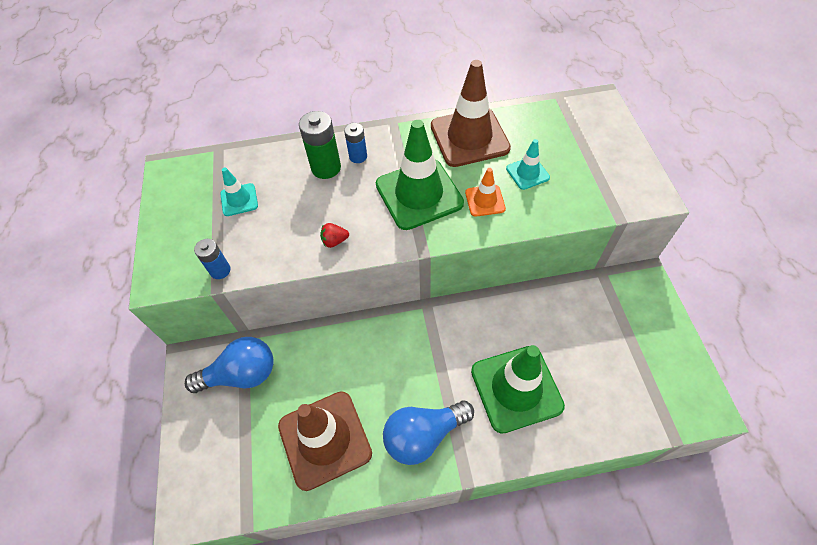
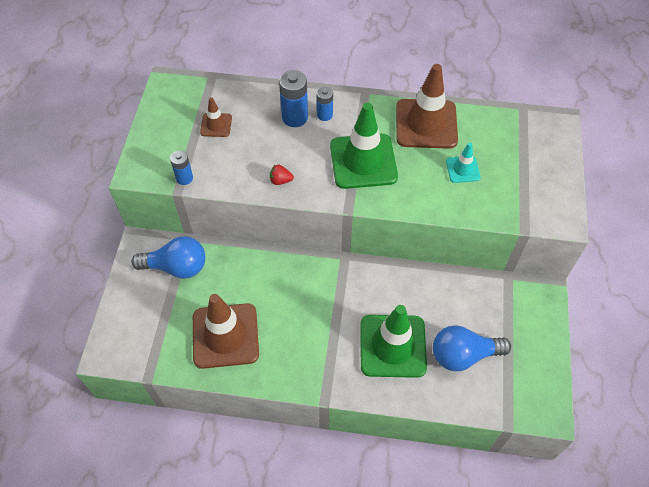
camera: 15 degrees right, 0 degrees up
(239, 200) = (216, 125): turquoise traffic cone -> brown traffic cone
(326, 168) = (294, 117): green battery -> blue battery
(423, 435) = (303, 357): blue light bulb -> blue light bulb (463, 355)
(485, 201) = (416, 182): orange traffic cone -> none

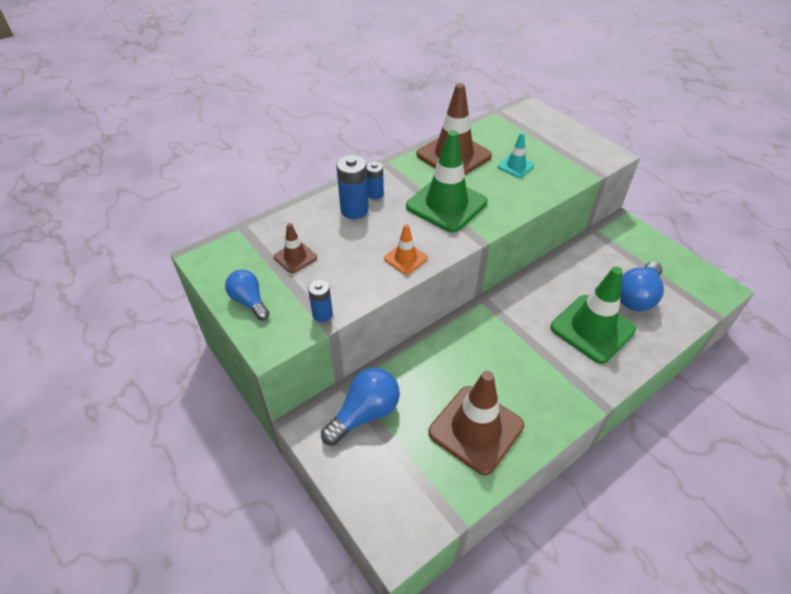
camera: 45 degrees left, 10 degrees down
(156, 135) = (249, 301): none -> blue light bulb
(280, 181) = (405, 258): red strawberry -> orange traffic cone

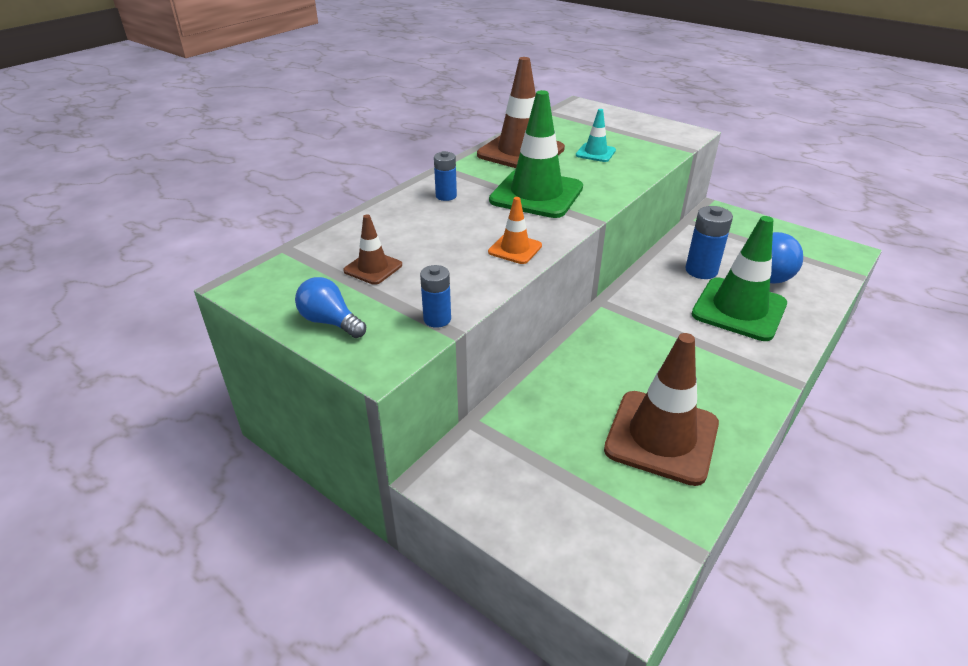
camera: 15 degrees left, 10 degrees down
(354, 210) = (428, 213): blue battery -> blue battery (701, 270)
(365, 414) = (513, 449): blue light bulb -> none

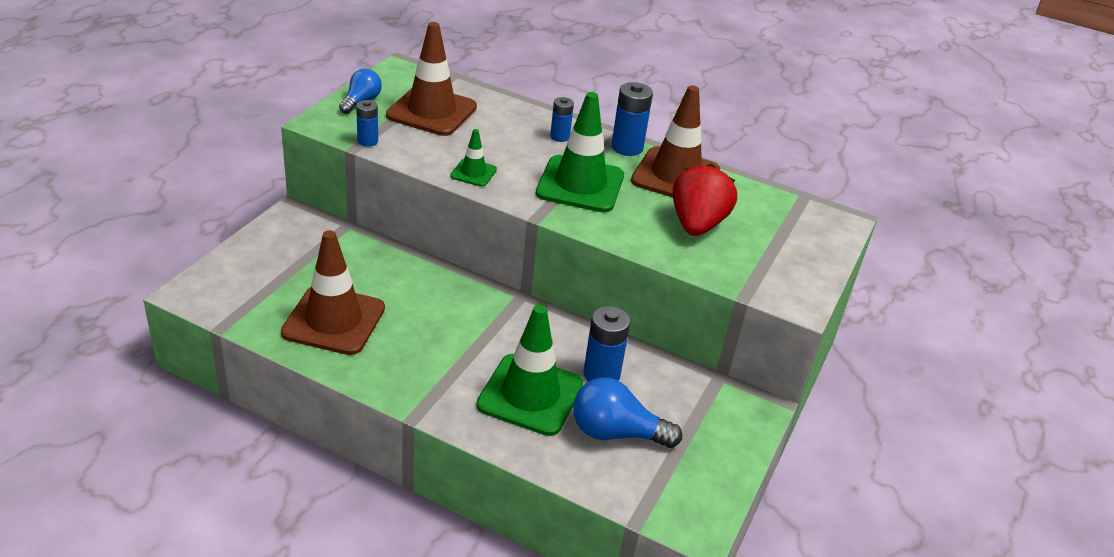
camera: 75 degrees right, 0 degrees up
(373, 268) = (431, 111): brown traffic cone -> brown traffic cone, size x2.05
(471, 167) = (627, 147): none -> blue battery
(515, 249) = (473, 173): orange traffic cone -> green traffic cone
(595, 153) = (697, 224): turquoise traffic cone -> red strawberry

